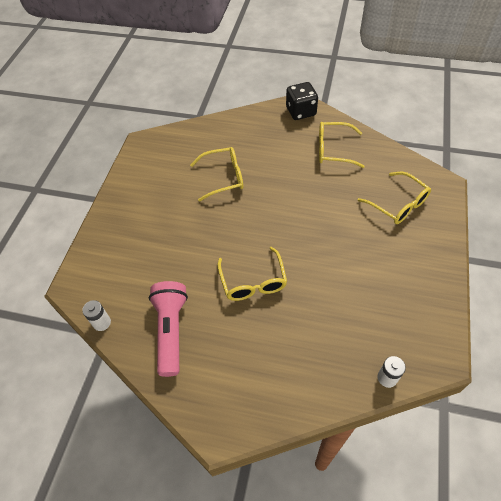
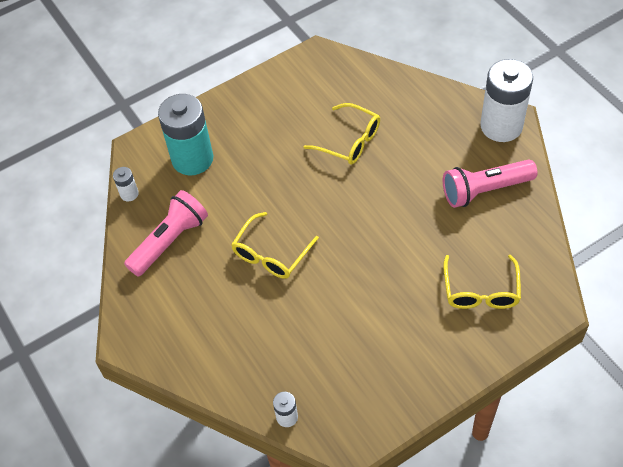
camera: 45 degrees right, 0 degrees up
(126, 263) = (192, 159): none -> turquoise battery
(301, 111) = (501, 126): black dice -> white battery
(333, 150) = (485, 190): yellow glasses -> pink flashlight

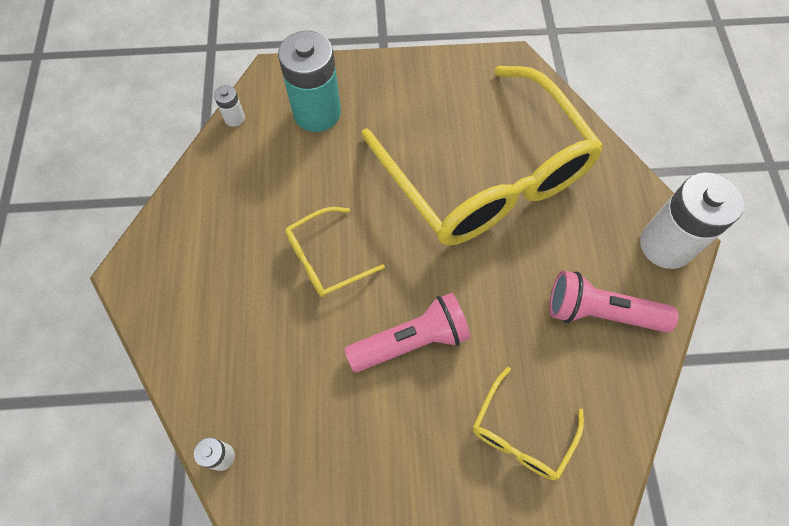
camera: 25 degrees right, 10 degrees up
(169, 241) = (238, 189): pink flashlight -> pink flashlight (411, 341)
(349, 141) = (486, 175): yellow glasses -> yellow glasses, size x2.39

